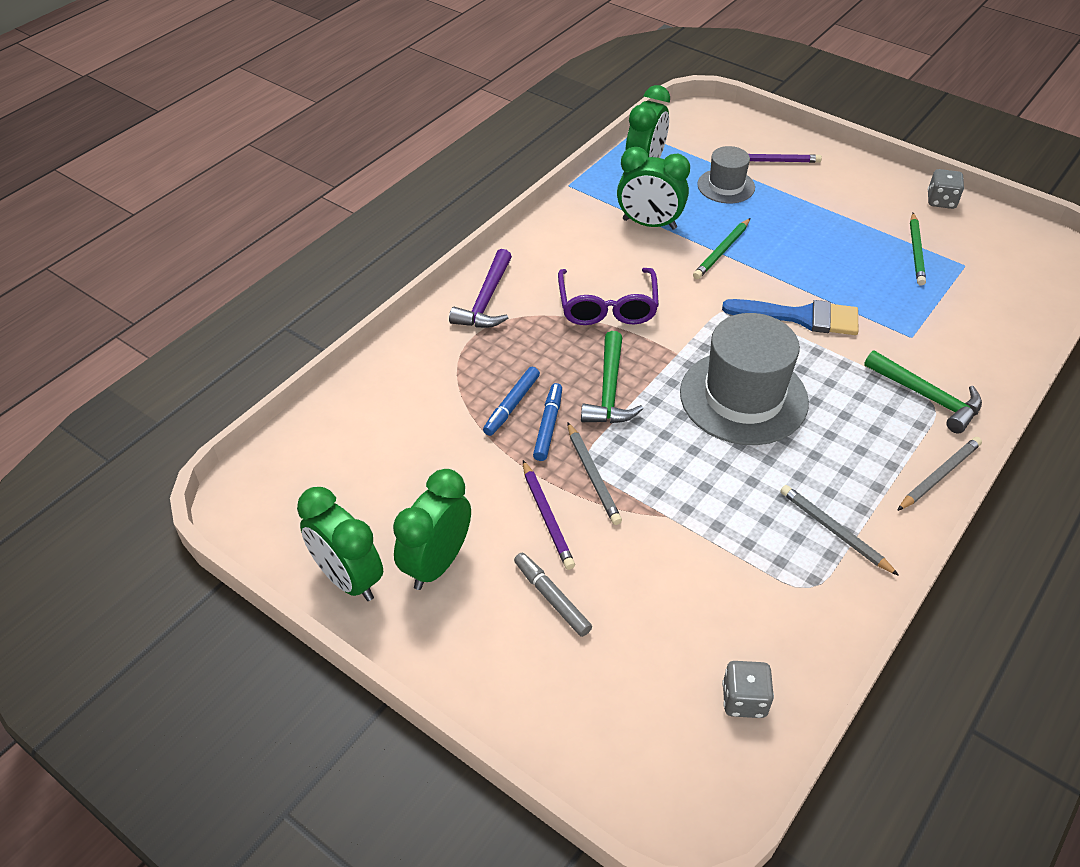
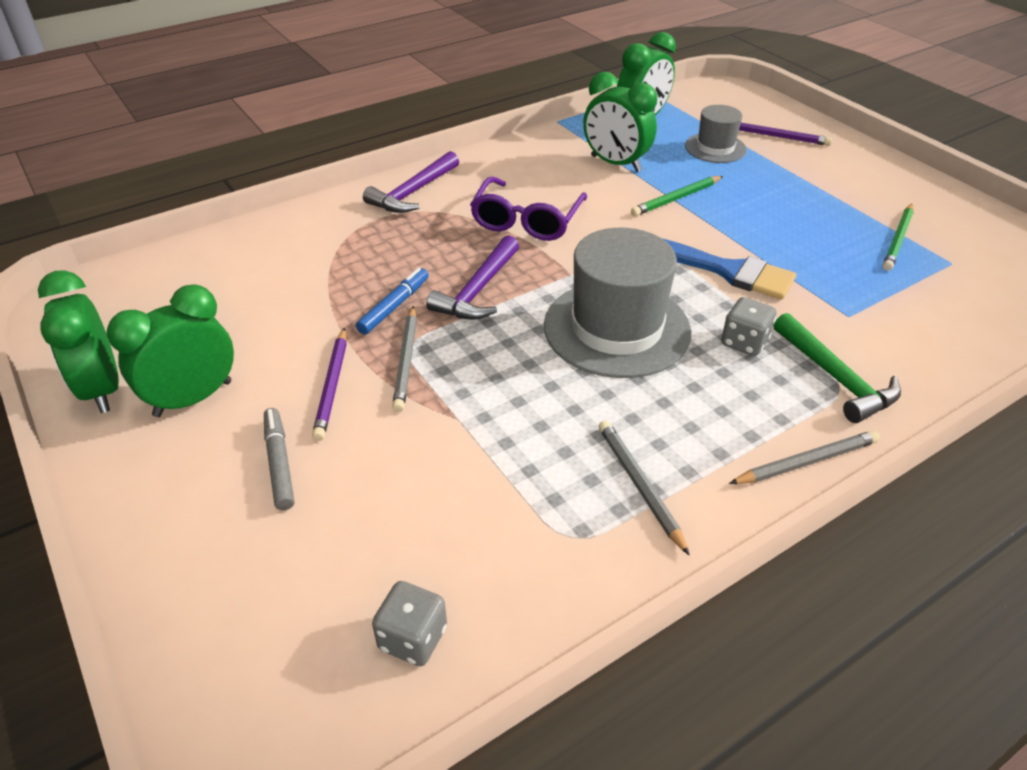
camera: 20 degrees right, 5 degrees down
(512, 405) = (372, 281): blue marker -> none
(609, 391) = (478, 290): green hammer -> purple hammer
(941, 201) = (952, 201): grey dice -> grey dice (744, 342)

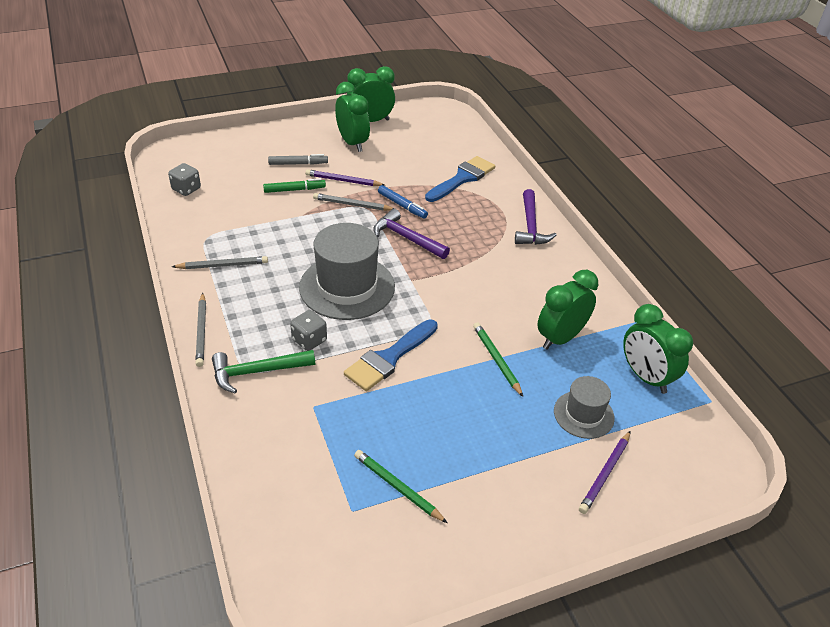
camera: 100 degrees right, 0 degrees up
(304, 257) = (462, 178): none -> blue brush
(376, 446) = (294, 190): none -> green marker
(413, 193) = (530, 226): purple hammer -> purple hammer turned 135 degrees counterclockwise
(526, 221) = (482, 272): purple glasses -> none

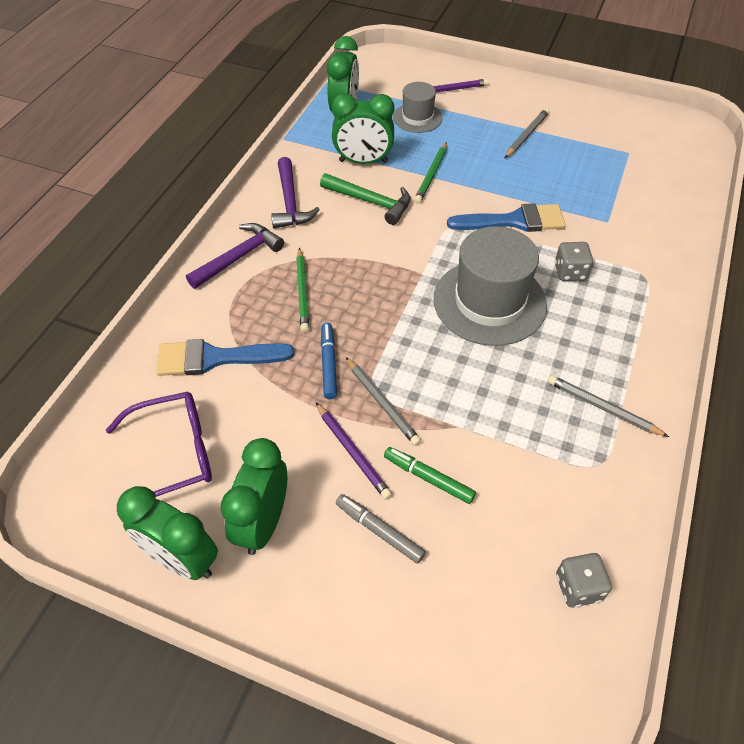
camera: 135 degrees left, 10 degrees up
(201, 331) = (669, 338): grey pencil -> grey pencil (526, 135)
(257, 372) = (637, 271): green hammer -> green hammer (371, 202)
(397, 487) = (587, 148): green pencil -> green pencil (302, 292)
(406, 238) = (373, 319): purple hammer -> purple hammer (290, 202)
(423, 142) = (174, 454): none -> purple glasses

